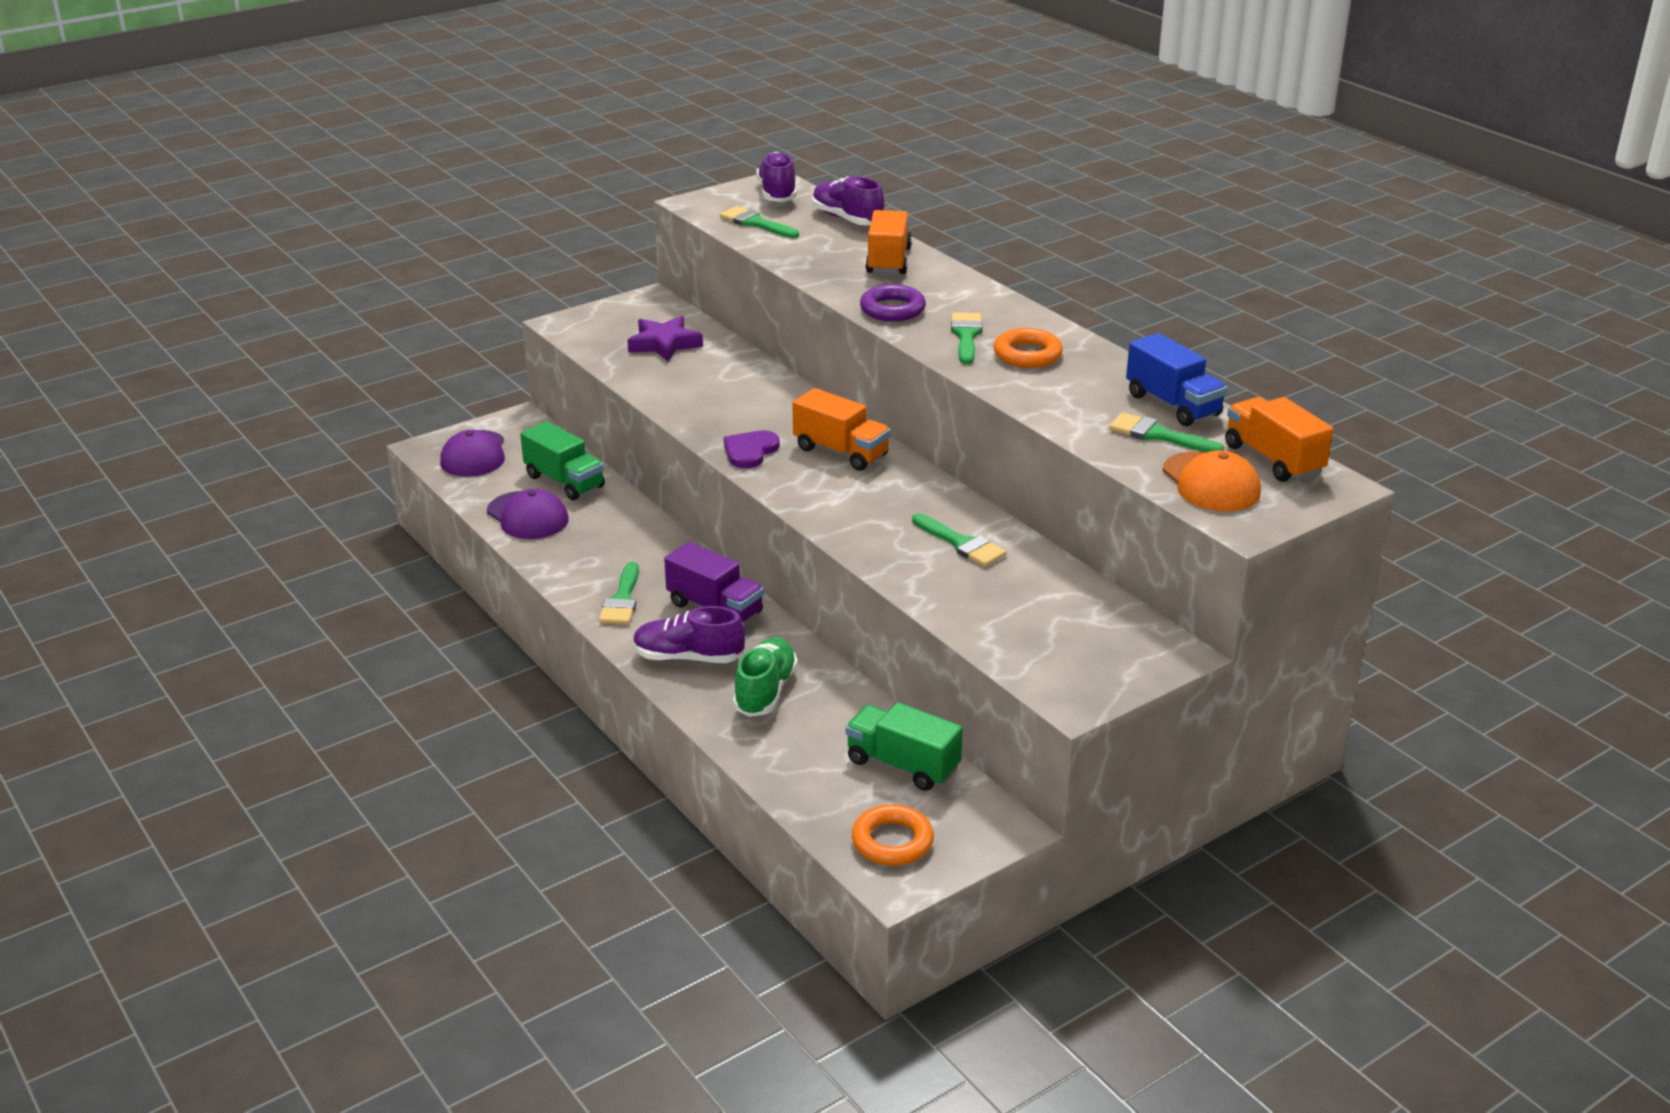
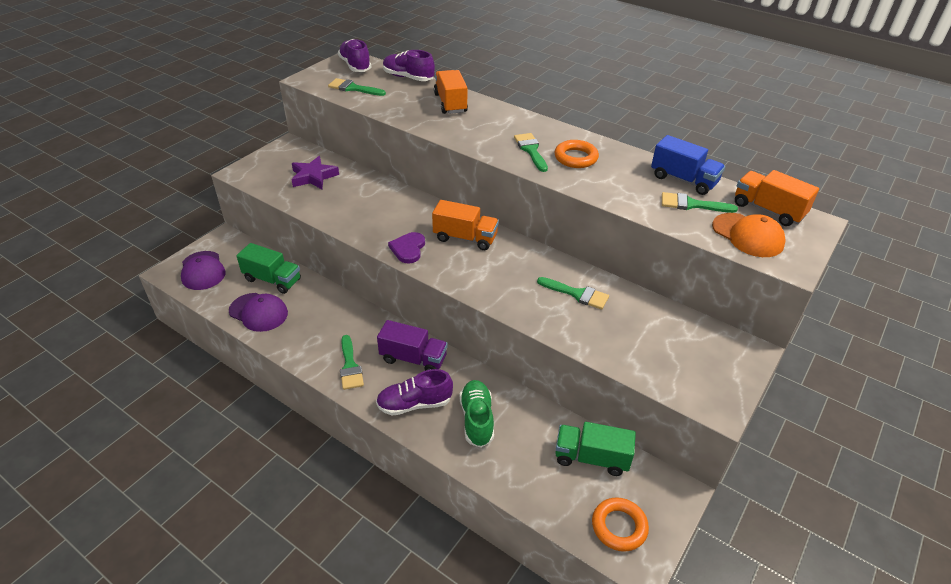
camera: 20 degrees left, 10 degrees up
(892, 309) = (474, 138): purple ring -> none

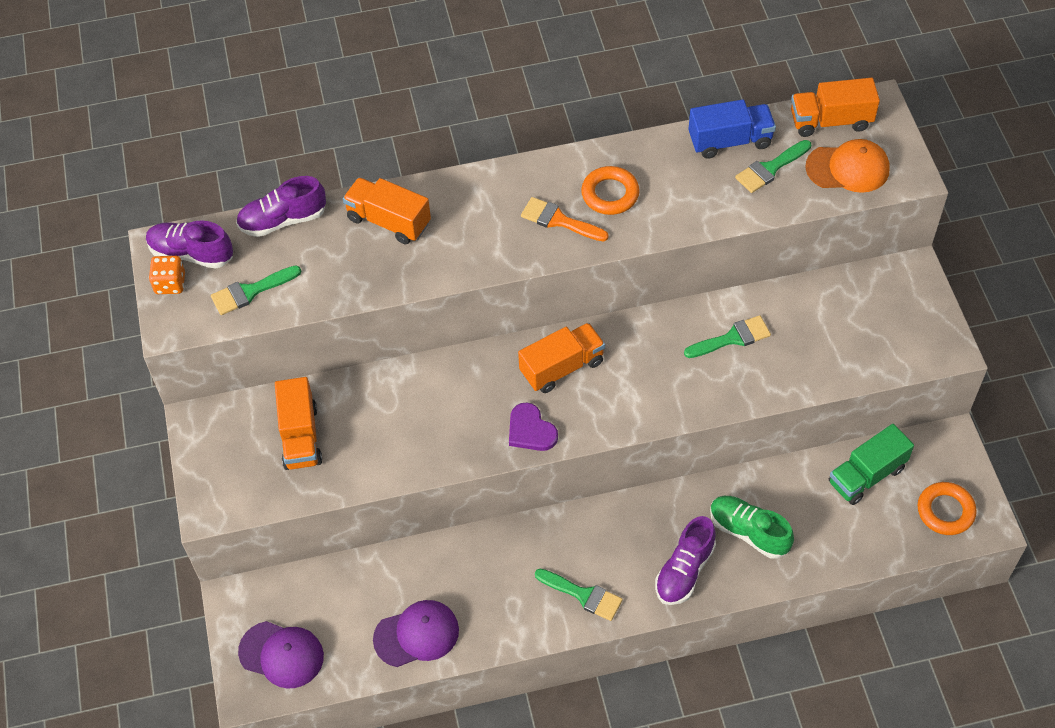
camera: 45 degrees left, 15 degrees up
(272, 280) = (371, 590): green truck -> none
(313, 177) = (300, 436): purple star -> orange truck
(330, 68) = (170, 283): none -> orange dice
(413, 359) = (624, 531): purple truck -> none
(531, 150) = (558, 220): green brush -> orange brush

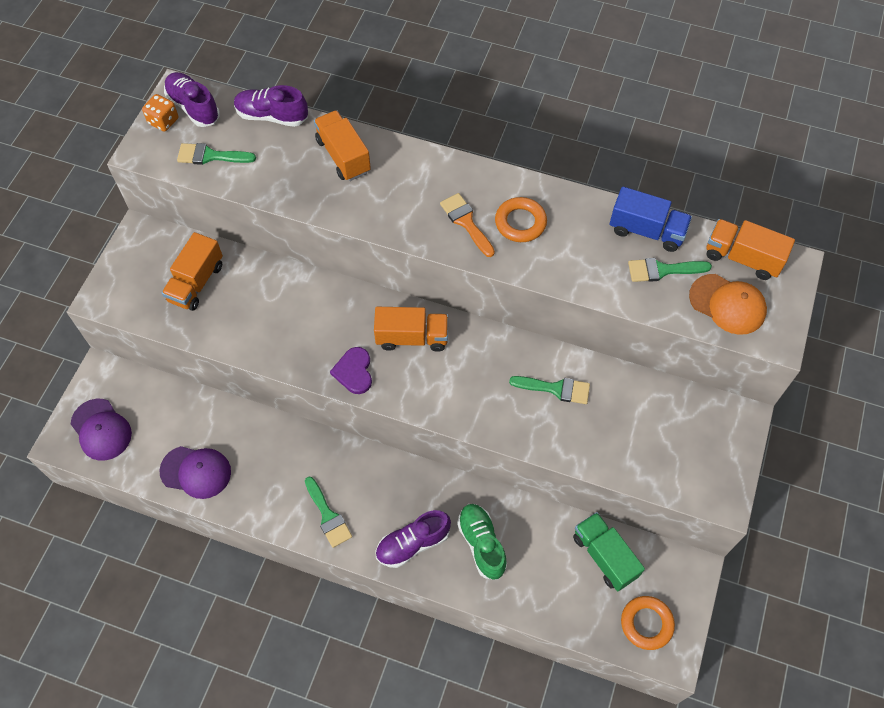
camera: 30 degrees right, 5 degrees up
(866, 475) = (604, 556): green truck -> green truck turned 60 degrees clockwise

